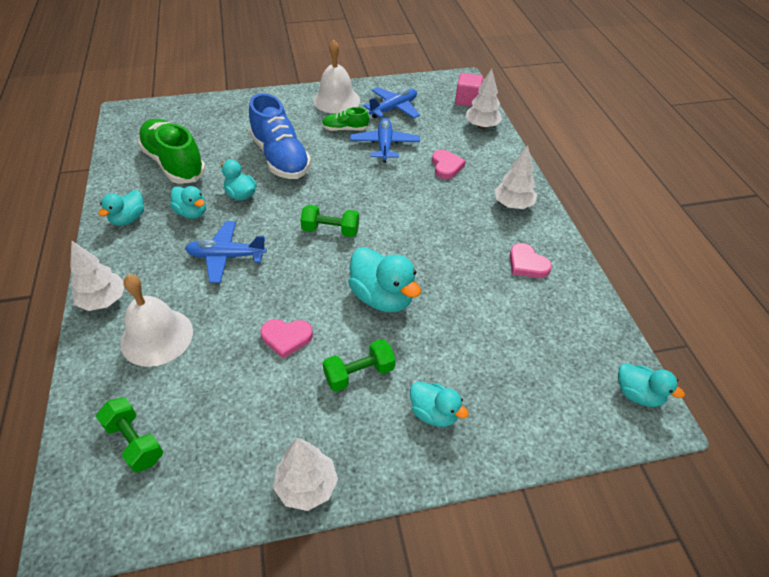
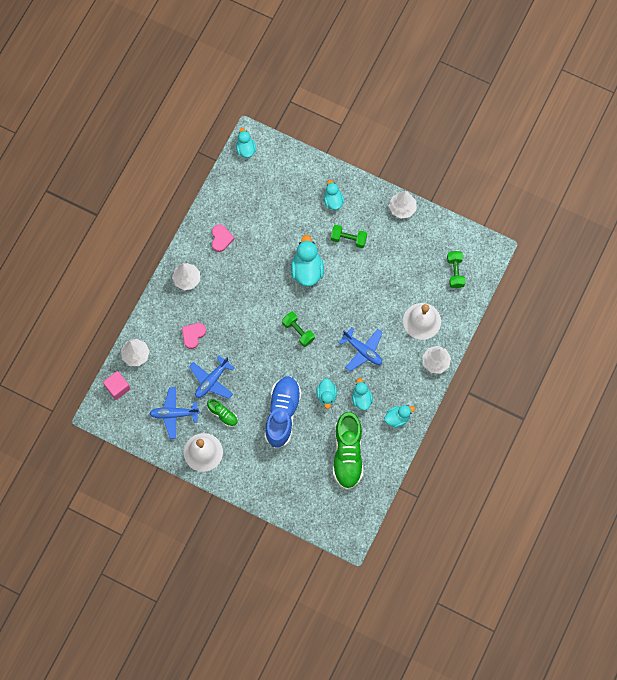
camera: 140 degrees left, 25 degrees up
(286, 338) = (366, 279): pink heart -> none

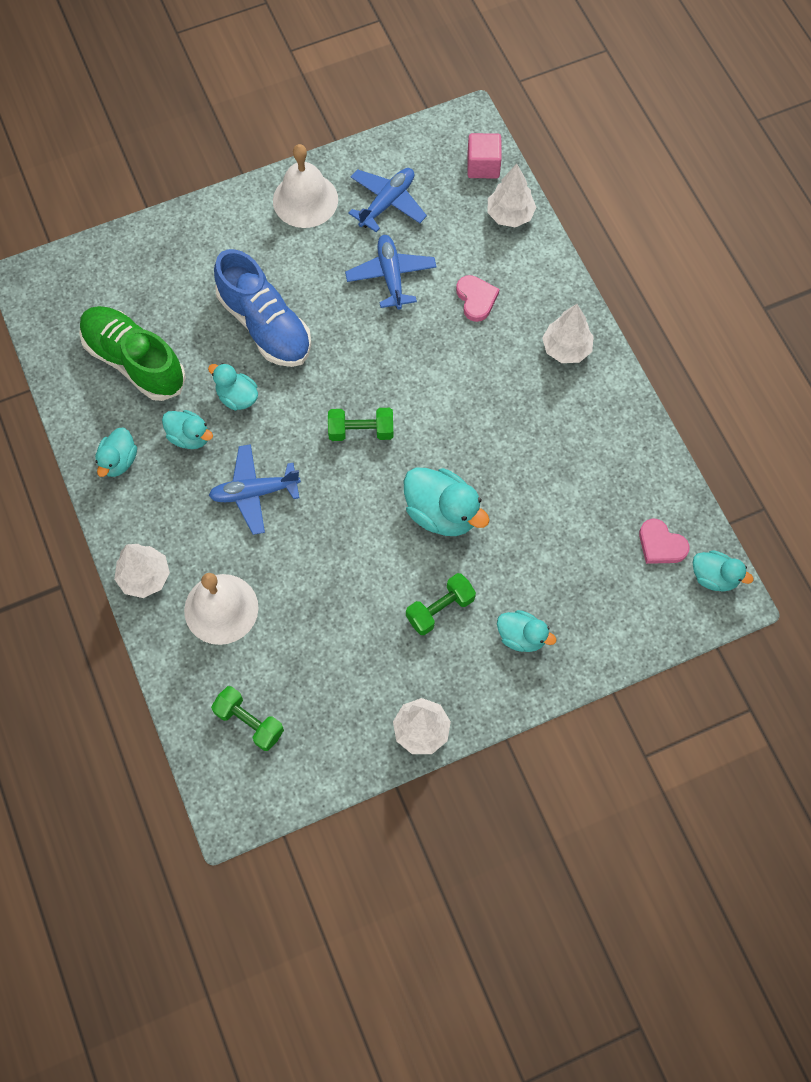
camera: 130 degrees right, 5 degrees down
(221, 239) = (591, 436): pink heart -> pink heart (661, 545)
(223, 414) = (332, 256): green shoe -> none

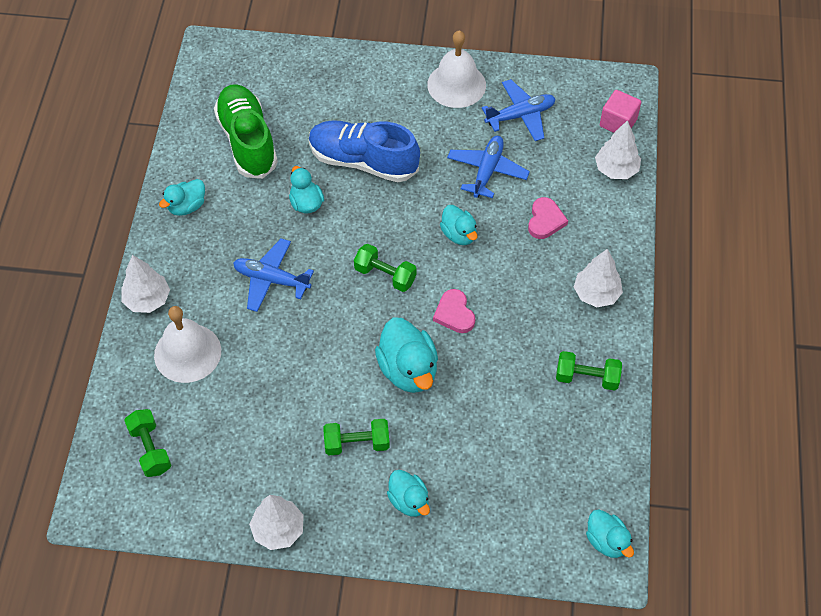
camera: 30 degrees right, 10 degrees down
(189, 437) = (250, 215): turquoise duck -> turquoise duck (459, 234)
(265, 325) = (363, 161): blue shoe -> blue shoe turned 120 degrees clockwise
(606, 434) = (587, 378): none -> green dumbbell
(661, 545) = (576, 490): pink heart -> pink heart (454, 313)

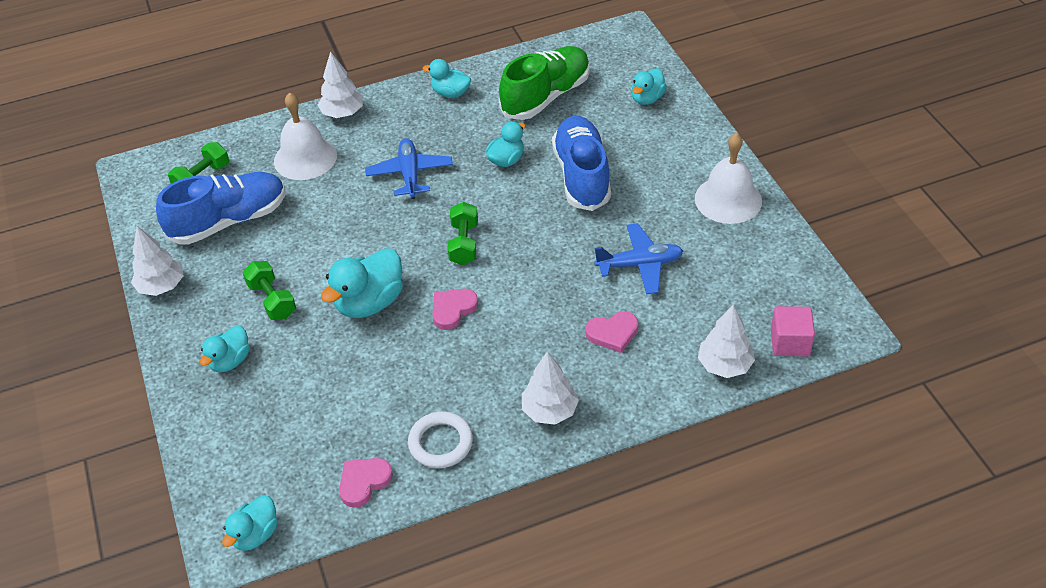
camera: 65 degrees right, 10 degrees down
(229, 445) = (229, 221): none -> blue shoe
(459, 234) = (547, 275): turquoise duck -> turquoise duck (647, 98)
(520, 115) = (730, 261): blue plane -> none
(587, 378) = (440, 443): green dumbbell -> white ring
(596, 445) = (364, 482): none -> pink heart

